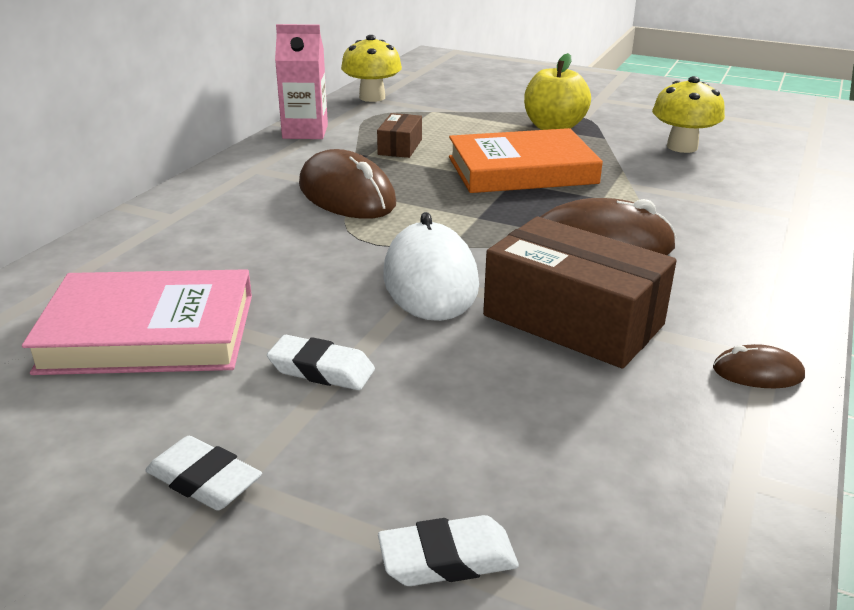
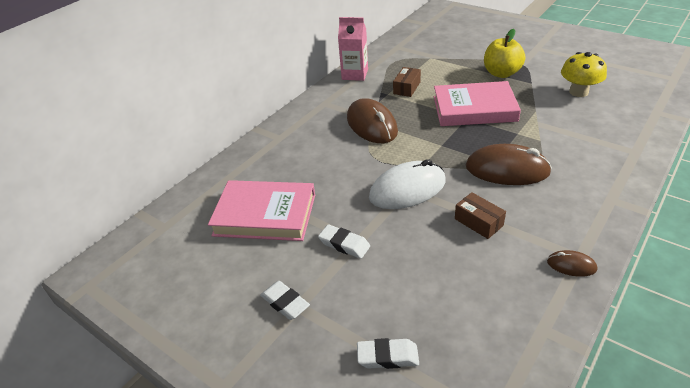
camera: 15 degrees right, 10 degrees up
(372, 97) = (396, 45): yellow mushroom -> none
(430, 280) = (407, 189): white mouse -> white mouse turned 60 degrees clockwise
(521, 170) = (474, 109): orange book -> pink book
(573, 320) = (478, 222): brown box -> brown box, size x0.50

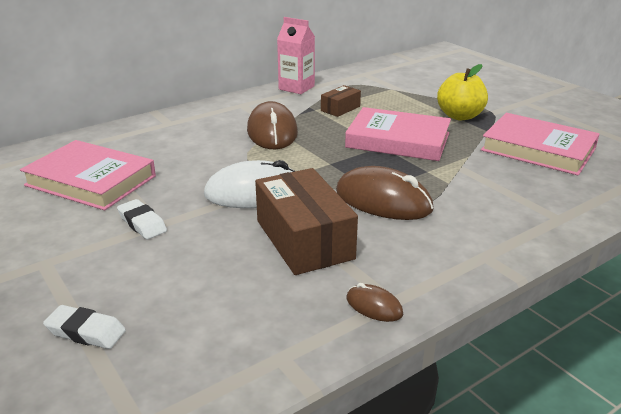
camera: 15 degrees right, 10 degrees down
(285, 303) = (34, 257): white eraser -> none
(478, 222) = (304, 239): brown box -> brown box, size x1.98
(578, 92) = (538, 149): yellow mushroom -> pink book

